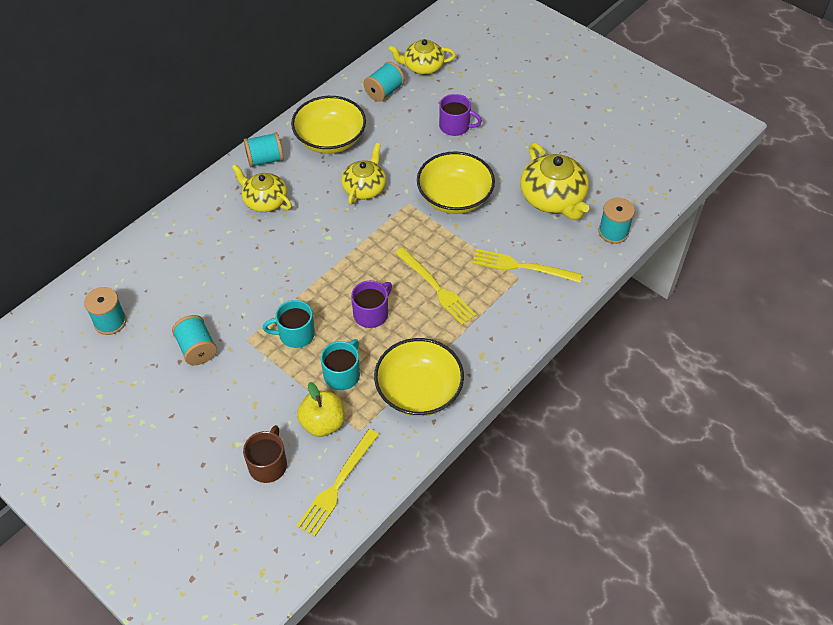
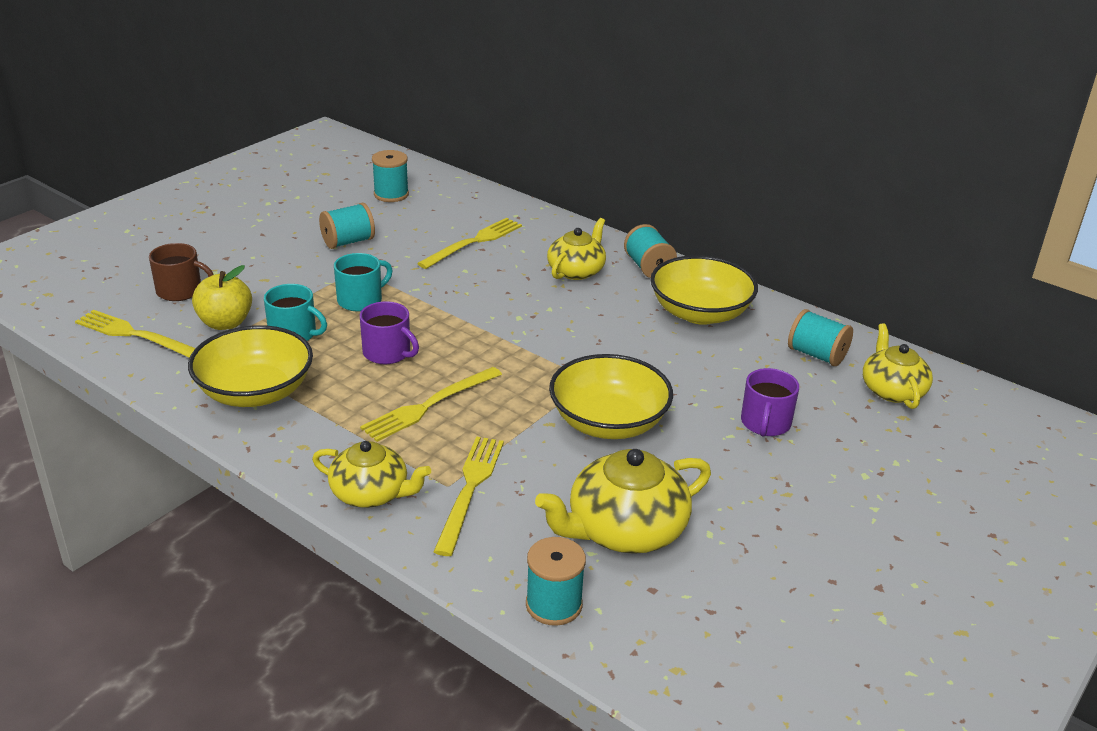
camera: 85 degrees right, 20 degrees down
(211, 262) = (474, 242): none -> yellow fork
(295, 334) = (361, 300): turquoise mug -> turquoise mug turned 60 degrees clockwise
(364, 188) = (613, 342): yellow teapot -> yellow teapot (371, 493)

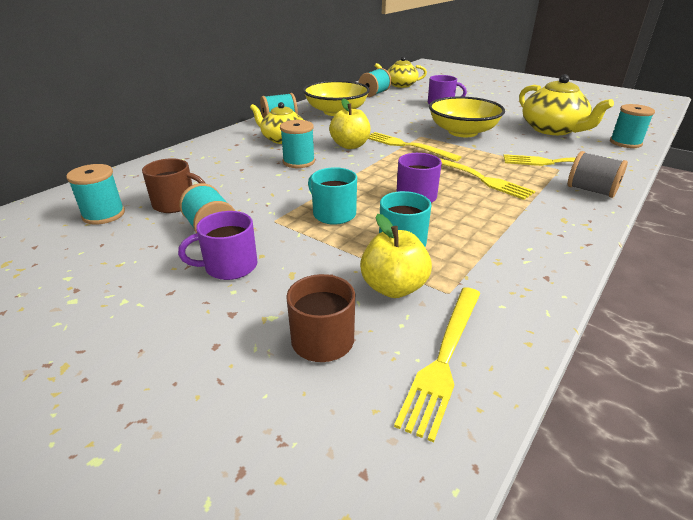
camera: 90 degrees left, 0 degrees up
(255, 392) = (508, 251): yellow bowl -> none
(286, 253) = (229, 266): none -> purple mug
(371, 493) = (591, 190): yellow teapot -> grey spool
(404, 222) = (175, 204): none -> brown mug
(474, 242) = (229, 172): yellow fork -> yellow fork (407, 146)
(498, 282) = (298, 162): none -> turquoise spool
(550, 318) = (350, 145): none -> yellow apple

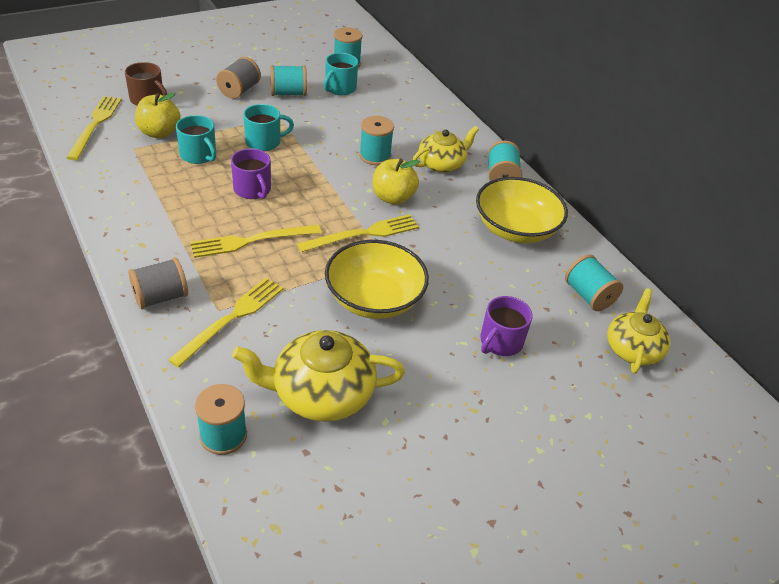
camera: 110 degrees right, 10 degrees up
(175, 204) = (340, 88): brown mug -> turquoise mug
(229, 266) = (239, 90): purple mug -> grey spool
(444, 358) = (95, 125): yellow fork -> yellow fork turned 45 degrees clockwise

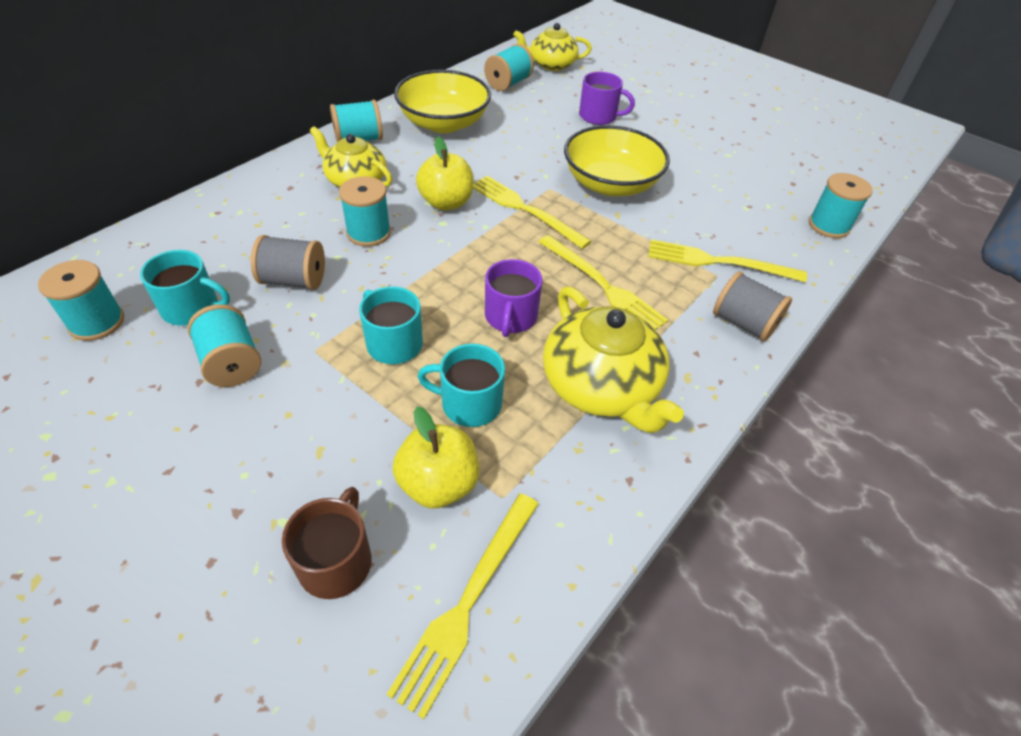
camera: 110 degrees left, 5 degrees up
(95, 125) = (467, 601): yellow fork -> yellow fork turned 45 degrees counterclockwise
(198, 155) = (469, 403): turquoise mug -> turquoise mug turned 105 degrees counterclockwise
(239, 90) = (245, 431): grey spool -> grey spool (294, 280)
(252, 189) = (510, 317): purple mug -> purple mug turned 150 degrees clockwise
(321, 393) = (738, 188): yellow teapot -> yellow teapot (601, 386)

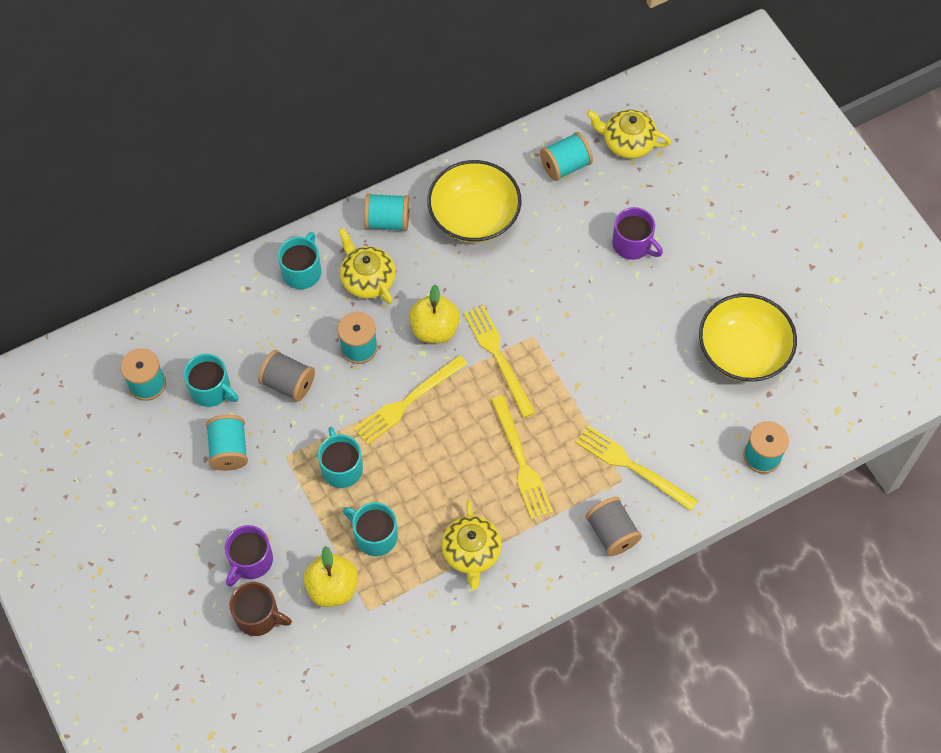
camera: 25 degrees right, 15 degrees up
(279, 188) = (302, 271): none -> turquoise mug
(336, 561) = (258, 616): brown mug -> brown mug turned 75 degrees clockwise
(467, 601) = (322, 665): yellow fork -> yellow fork (407, 401)
(510, 317) = (435, 470): purple mug -> purple mug (250, 561)
(601, 386) = (471, 552): yellow teapot -> yellow teapot, size x0.67
(610, 184) = (591, 346): yellow bowl -> yellow bowl (743, 351)

